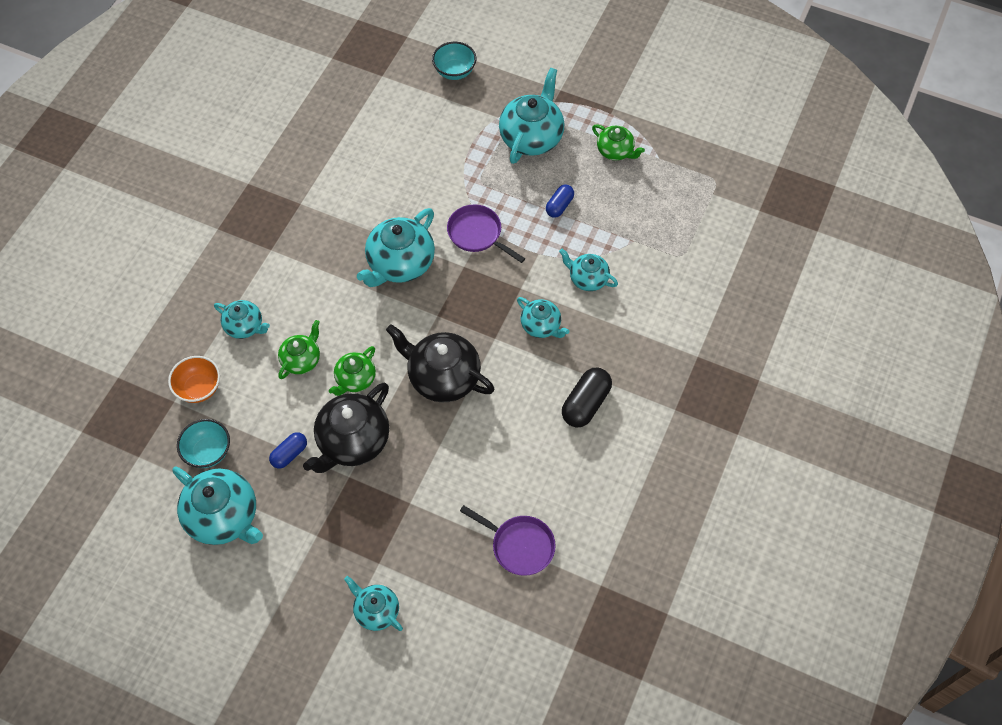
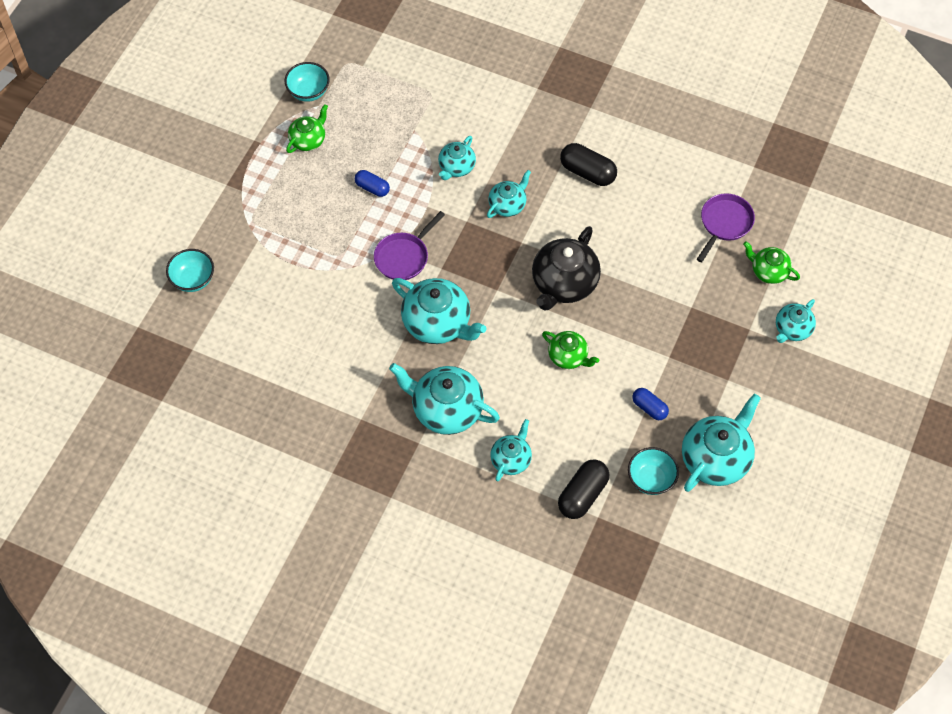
camera: 90 degrees left, 0 degrees up
(199, 388) = (582, 495): orange bowl -> black capsule
(301, 360) = (548, 404): green teapot -> green teapot (768, 271)
(352, 441) = (633, 355): black teapot -> none
(531, 137) = (286, 210): turquoise teapot -> turquoise teapot (446, 409)
(675, 149) = (308, 92): none -> turquoise bowl

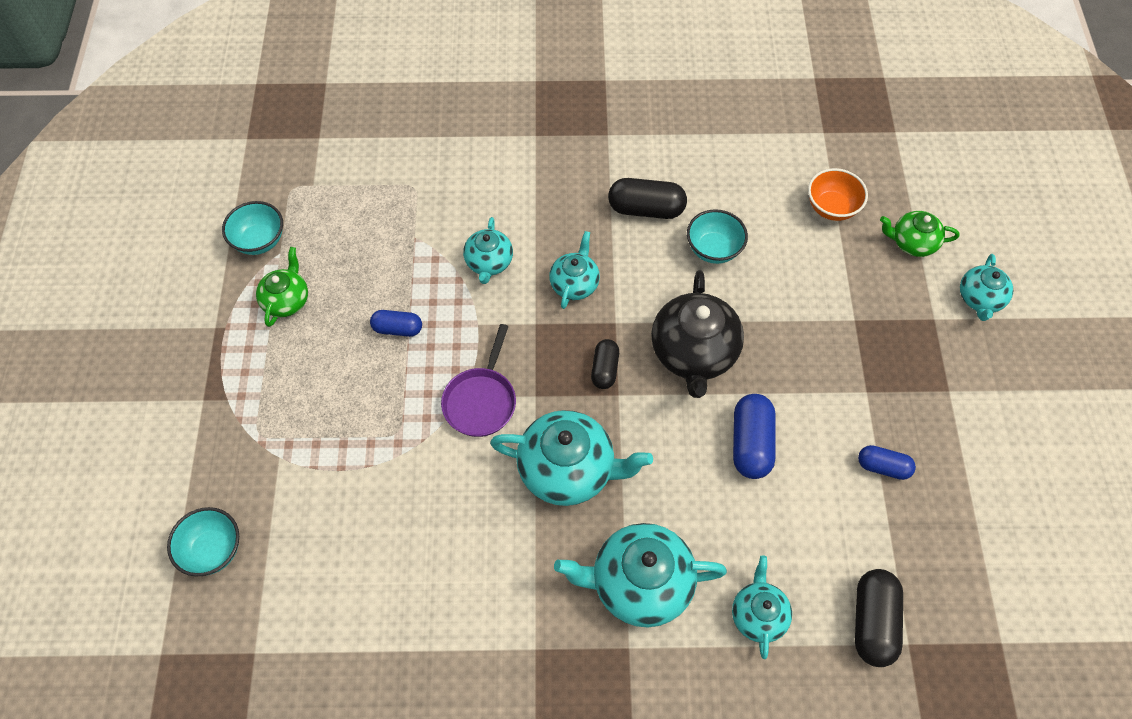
camera: 25 degrees left, 0 degrees up
(497, 270) = (604, 369): none -> black capsule
(568, 357) = (751, 443): green teapot -> blue capsule
(651, 479) = (940, 560): turquoise bowl -> turquoise bowl (713, 249)
(716, 459) = (997, 497): turquoise teapot -> none
(724, 223) = (831, 207): purple pan -> orange bowl

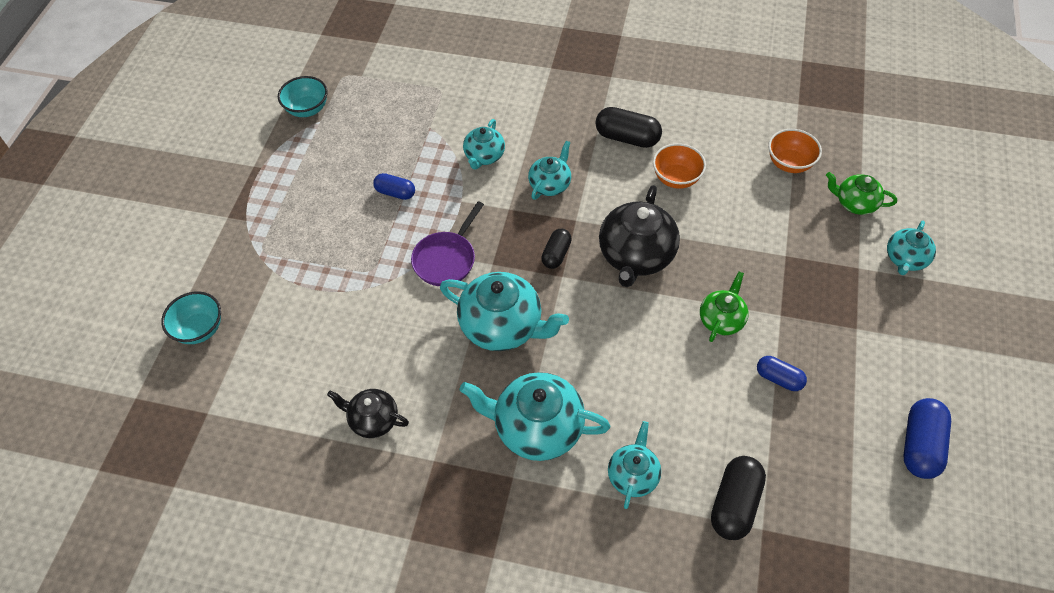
camera: 15 degrees right, 5 degrees down
(286, 300) = (314, 156): green teapot -> green teapot (721, 319)
(452, 616) = (373, 420): none -> black teapot
(713, 249) = (676, 178): turquoise bowl -> orange bowl
(751, 443) = (665, 336): blue capsule -> blue capsule (920, 445)

